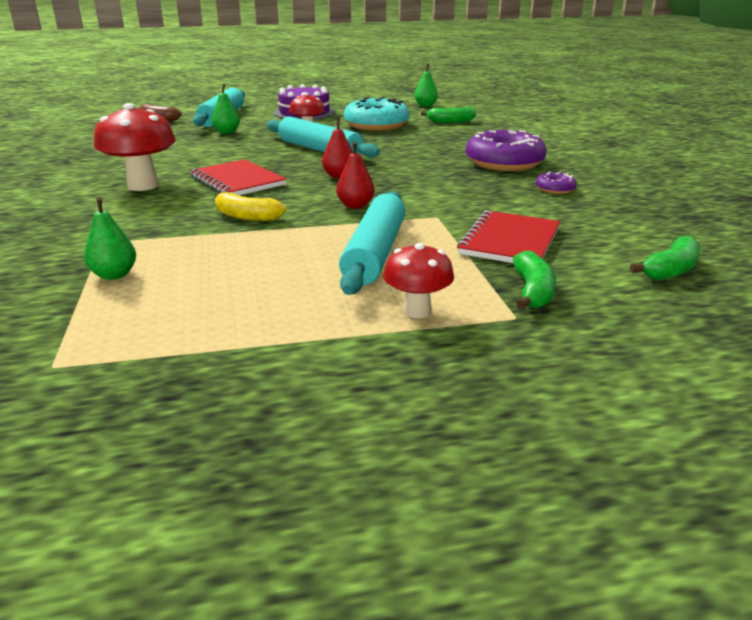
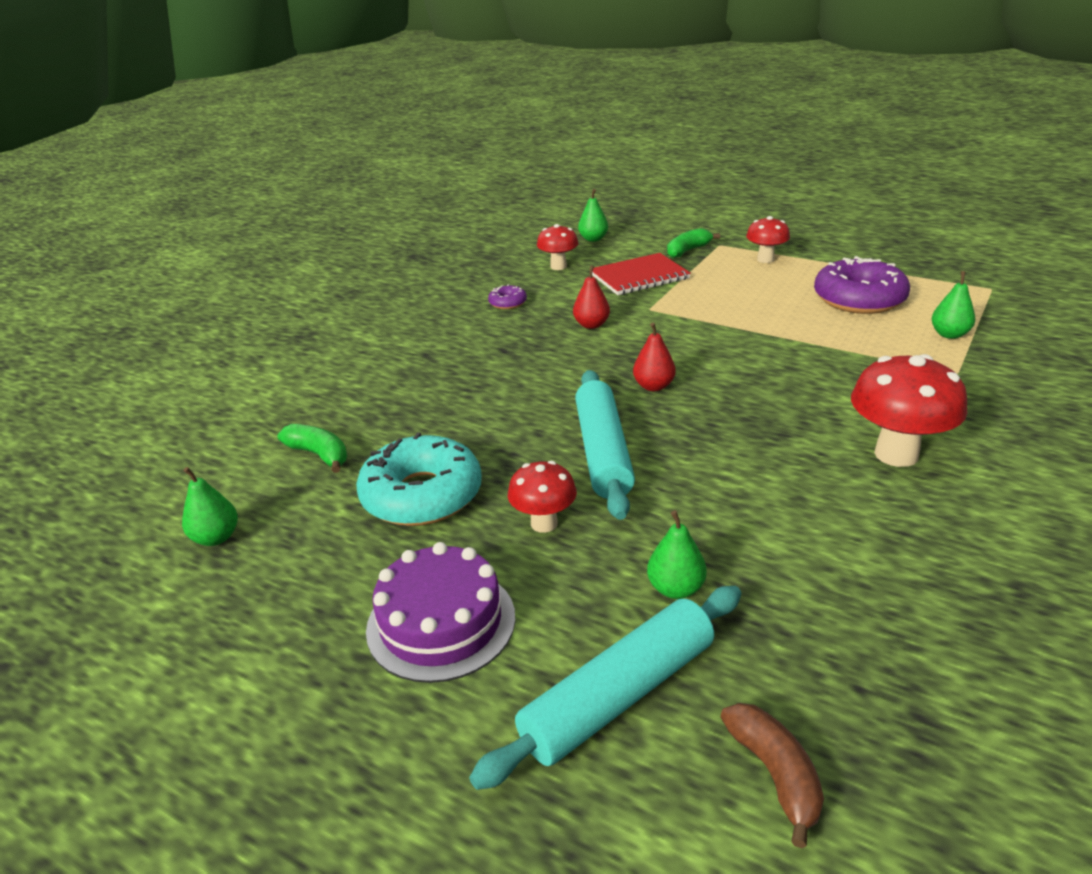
camera: 135 degrees left, 5 degrees up
(238, 181) = (772, 420): red notebook -> none
(247, 217) = (806, 359): yellow banana -> none
(355, 206) = (695, 340): red pear -> red pear (591, 325)
(374, 253) = (741, 295): turquoise rolling pin -> none
(504, 163) = (466, 346): purple donut -> purple donut (859, 299)
(607, 227) = (558, 266): none -> red mushroom
(671, 270) = (593, 239): green banana -> green pear

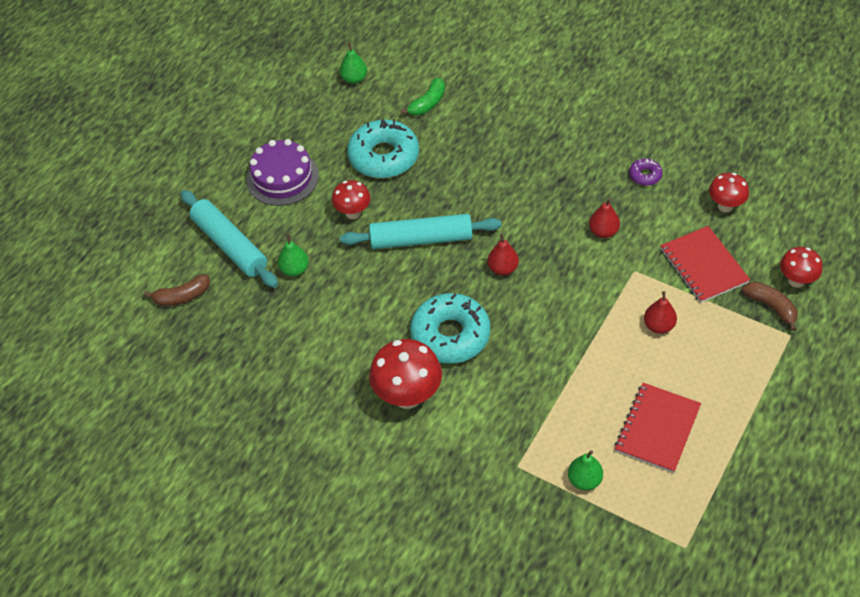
camera: 90 degrees right, 20 degrees up
(593, 239) = (798, 231): green pear -> none
(687, 251) = (771, 307): green banana -> brown banana
(724, 297) = (659, 326): none -> red pear
(765, 259) = (751, 369): red mushroom -> red mushroom (796, 281)
(776, 422) = (450, 335): none -> turquoise donut
(859, 299) = (657, 429): purple donut -> red notebook

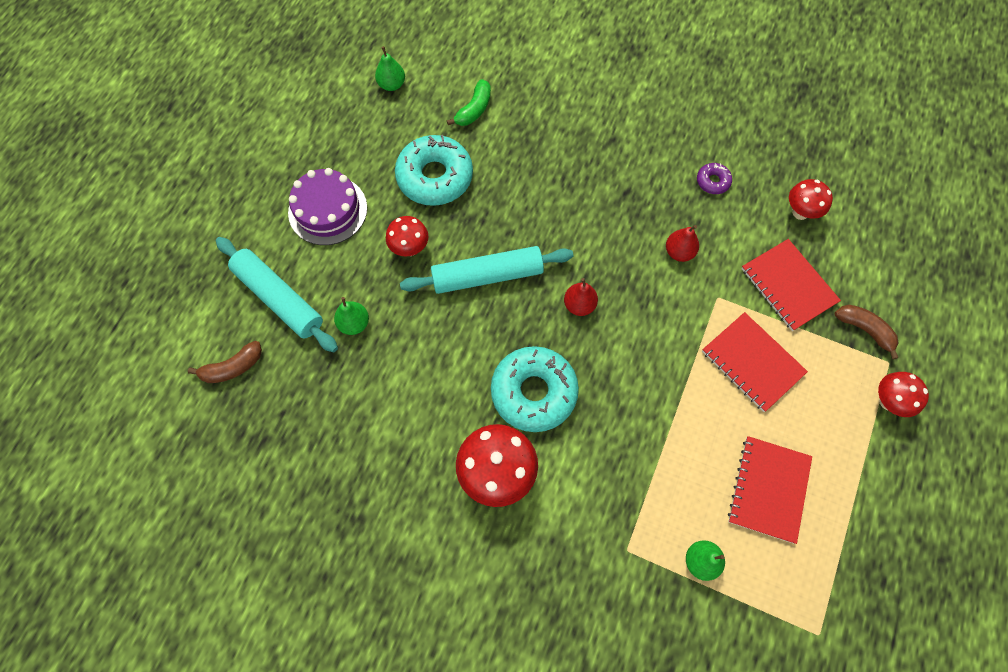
camera: 10 degrees left, 15 degrees up
(659, 326) = (752, 362): red pear -> red notebook
(796, 281) = (885, 296): red mushroom -> red mushroom (888, 401)

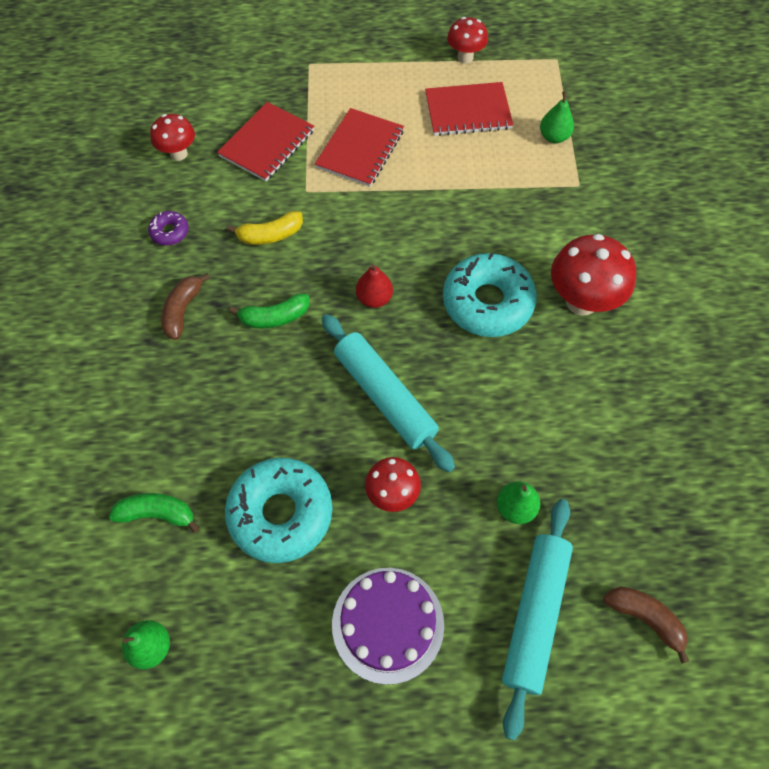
camera: 115 degrees left, 5 degrees down
(594, 227) = (275, 317): none -> green banana
(679, 252) = (270, 235): red pear -> yellow banana
(864, 330) = (286, 84): brown banana -> brown banana (183, 310)
(888, 401) = (346, 57): red mushroom -> red mushroom (465, 57)

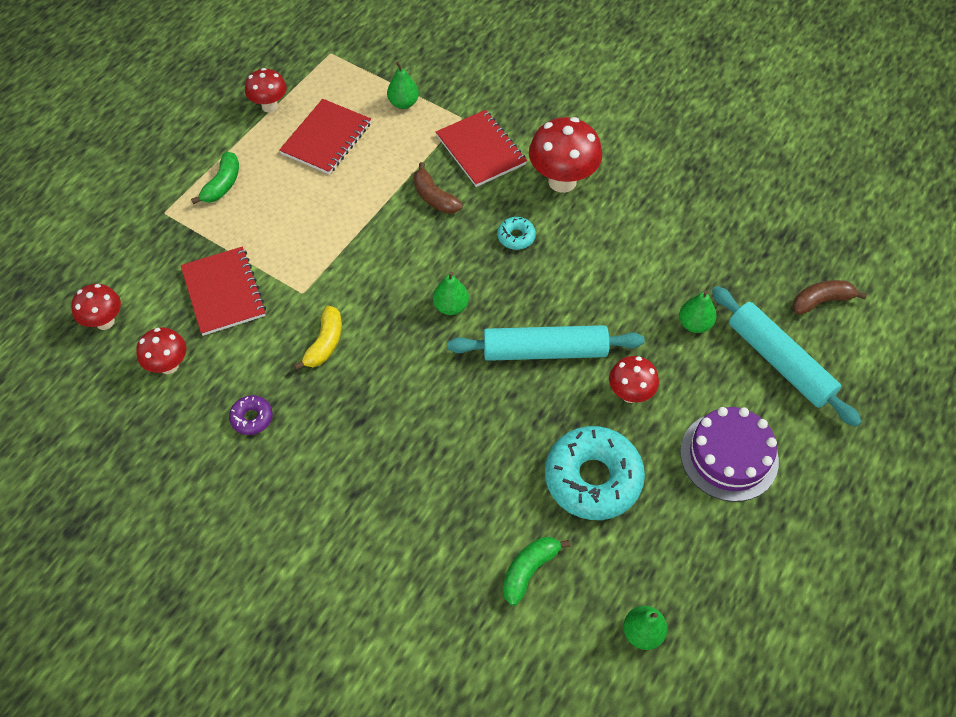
camera: 55 degrees left, 5 degrees down
(183, 310) = (345, 450): brown banana -> brown banana (434, 197)
(188, 94) = (105, 322): none -> red mushroom
(275, 317) = (411, 385): green banana -> green banana (222, 184)
(360, 149) = (295, 231): red notebook -> red notebook (480, 150)
(374, 298) = (451, 306): red pear -> green pear
(487, 302) = (516, 237): turquoise donut -> turquoise donut, size x0.45

